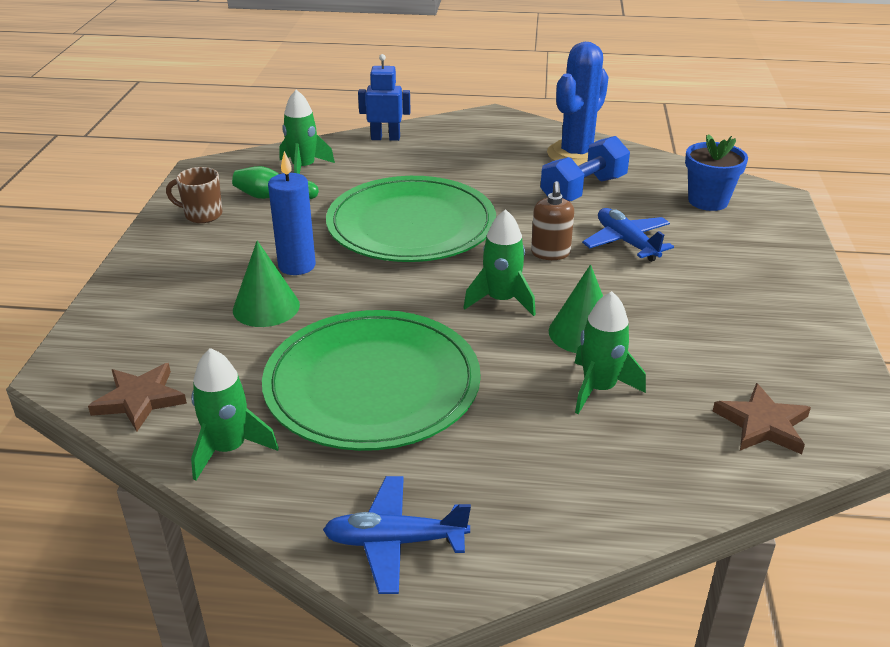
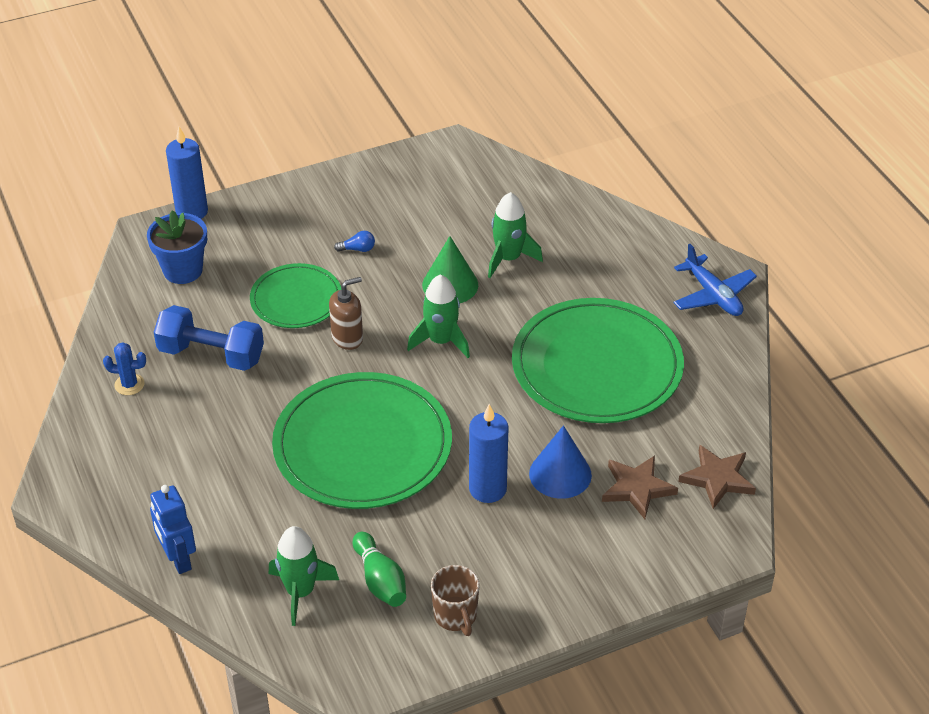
camera: 120 degrees left, 10 degrees up
(229, 449) = (715, 403): green rocket -> none
(266, 307) = (560, 474): green cone -> blue cone
(576, 154) = (129, 384): blue cactus -> blue cactus, size x0.43
(626, 242) = (296, 299): blue plane -> green plate
(682, 294) = (357, 249): none -> blue light bulb
(762, 424) = (486, 184): brown star -> brown star (637, 488)
(798, 223) = (192, 212): none -> blue candle

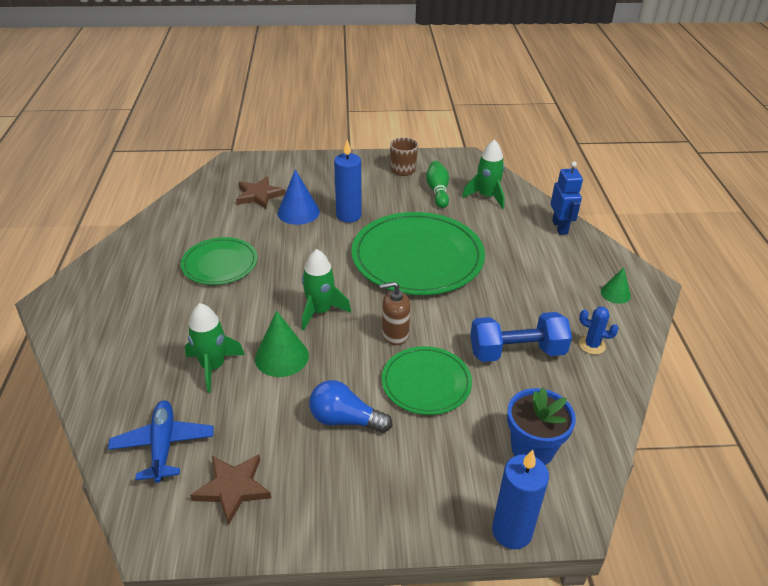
camera: 160 degrees left, 5 degrees down
(100, 462) = (615, 293): none -> green cone
(211, 354) = (517, 352): blue dumbbell -> blue dumbbell turned 45 degrees counterclockwise
(357, 249) = (345, 420): blue light bulb -> blue light bulb, size x1.94
(597, 366) = (220, 264): green plate -> green plate, size x0.56
(713, 295) = (85, 288): blue plane -> blue plane (163, 445)
(717, 478) = (208, 189): brown star -> brown star (233, 488)

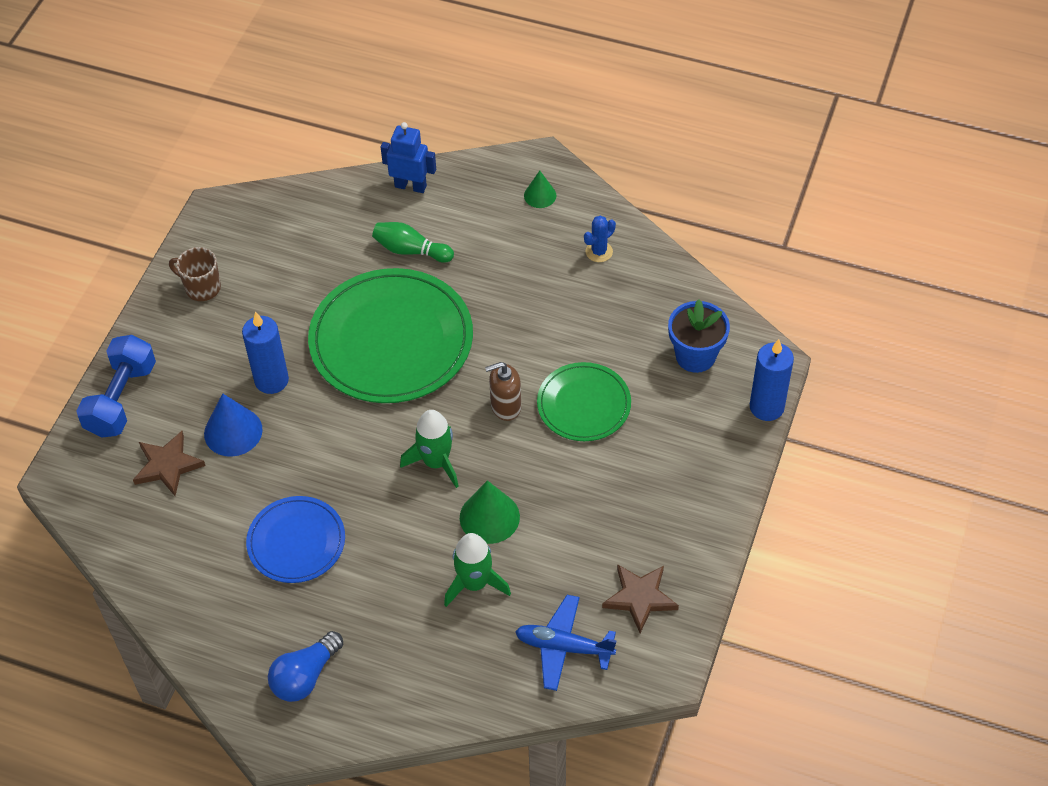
camera: 65 degrees left, 15 degrees up
(220, 264) = (296, 542): green plate -> blue plate
(345, 420) = (600, 486): blue light bulb -> blue light bulb (305, 676)
(395, 334) = (505, 406): brown soap dispenser -> brown soap dispenser turned 60 degrees clockwise
(437, 191) = (273, 270): green bowling pin -> green bowling pin (410, 250)
(486, 197) = (313, 227): green rocket -> none
(517, 352) = (579, 315): blue dumbbell -> blue dumbbell (121, 399)

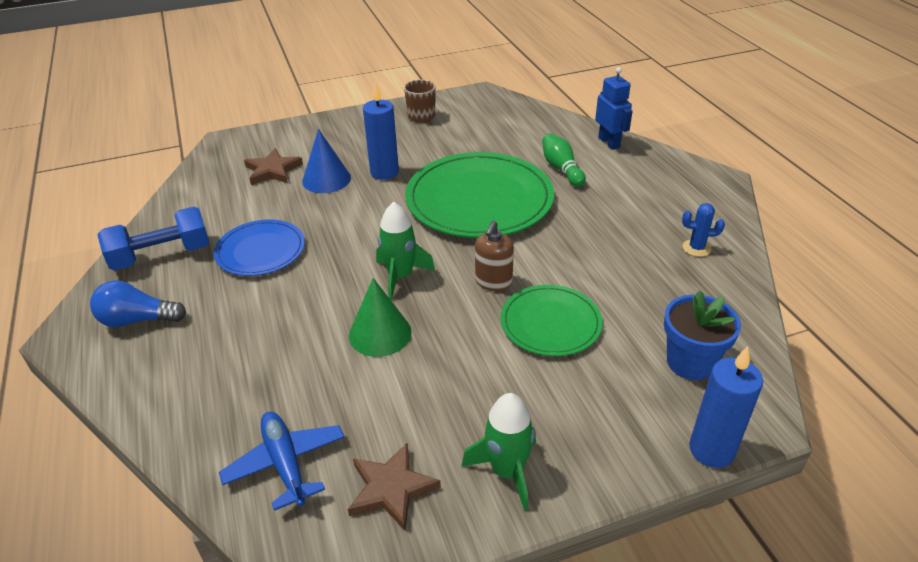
camera: 50 degrees right, 15 degrees down
(121, 399) = (306, 131): blue dumbbell -> blue dumbbell (161, 255)
(474, 583) = (305, 363): green rocket -> green rocket (507, 471)
(505, 406) = (493, 282): brown soap dispenser -> brown soap dispenser turned 105 degrees counterclockwise
(540, 195) = (694, 194): green cone -> none

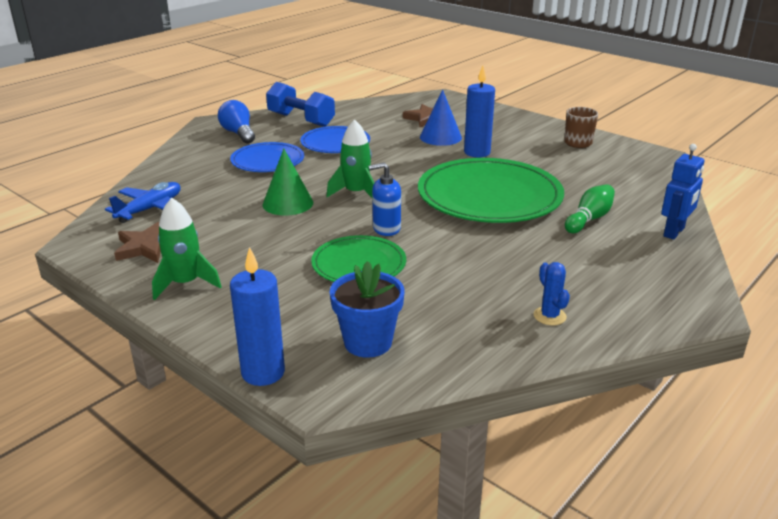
camera: 60 degrees right, 10 degrees down
(250, 317) = (267, 161): none -> blue plate
(493, 282) = (386, 228): brown soap dispenser -> blue soap dispenser

